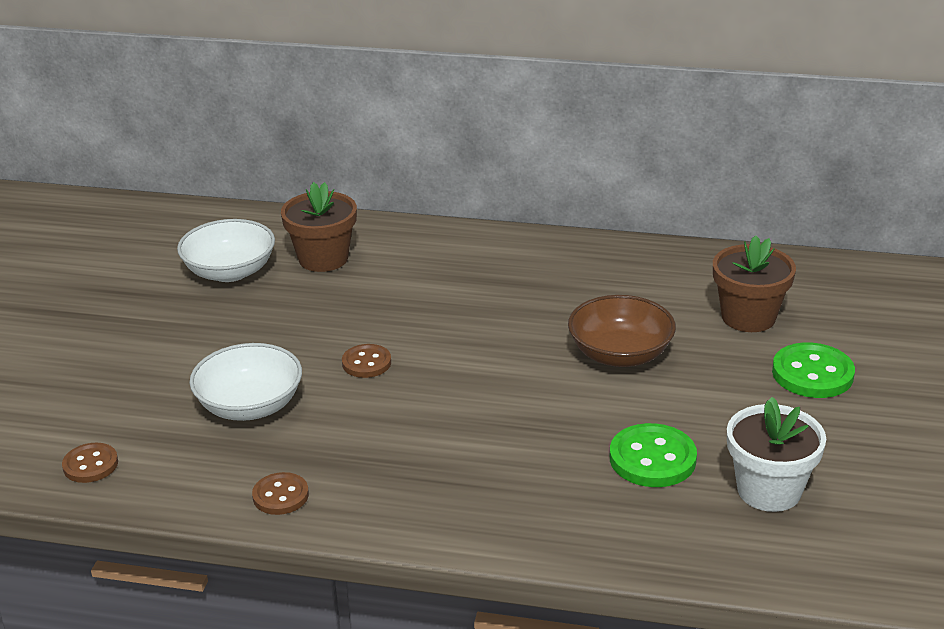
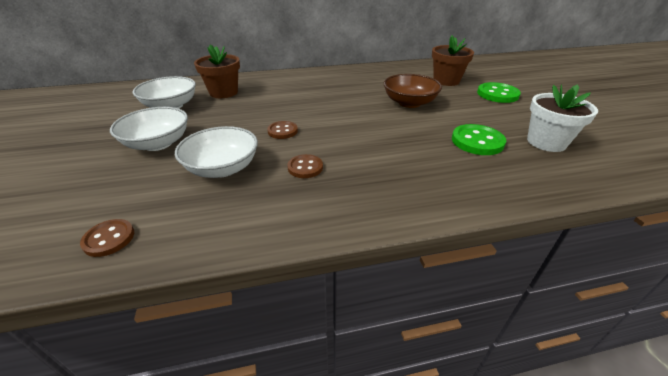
camera: 25 degrees left, 5 degrees up
(185, 342) = (158, 143): none -> white bowl
(280, 496) = (281, 219): brown button -> brown button (305, 167)

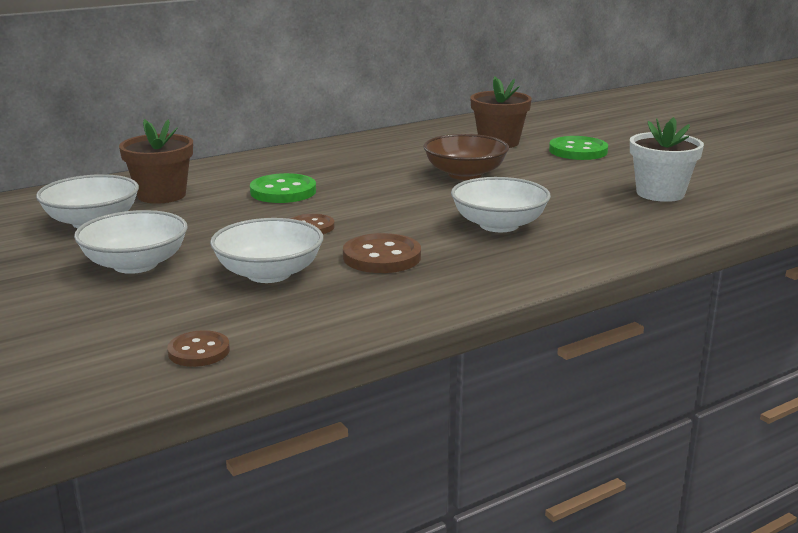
camera: 20 degrees left, 15 degrees down
(305, 167) = (382, 257): brown button -> brown button, size x1.59
(406, 152) = (499, 225): none -> white bowl
(477, 141) = (579, 203): green button -> green button (283, 191)

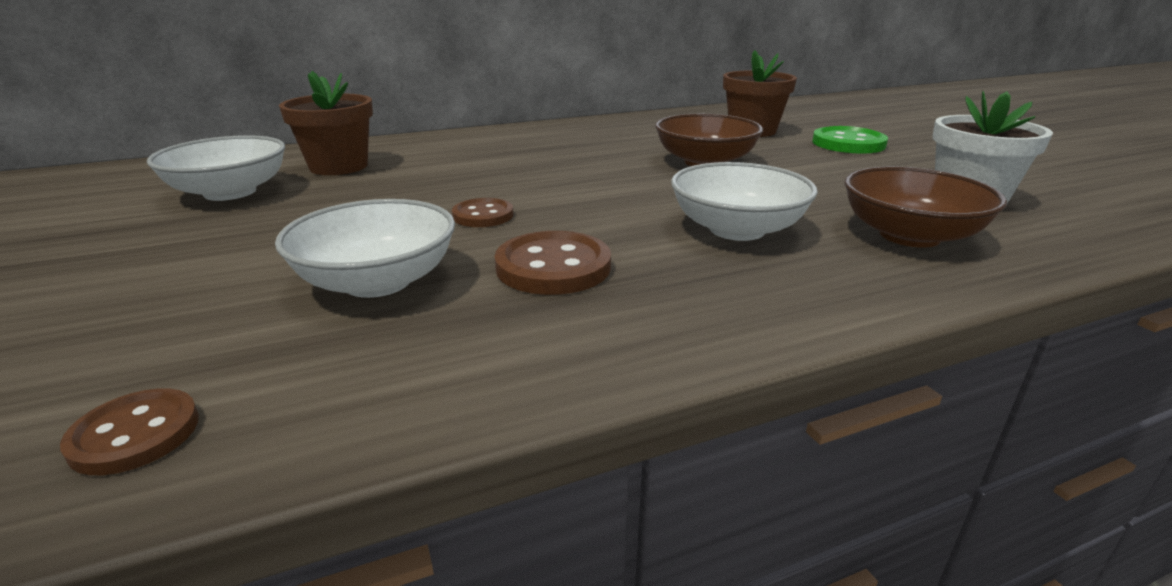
camera: 10 degrees right, 5 degrees up
(135, 264) = (217, 252): white bowl -> none
(283, 191) = (478, 170): green button -> none
(615, 221) = (909, 236): none -> brown bowl

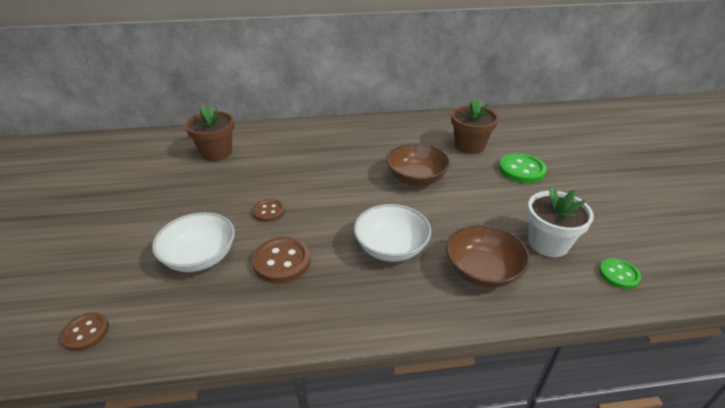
camera: 15 degrees right, 10 degrees up
(230, 192) = (158, 169): white bowl -> none
(1102, 216) = (618, 274): none -> green button

